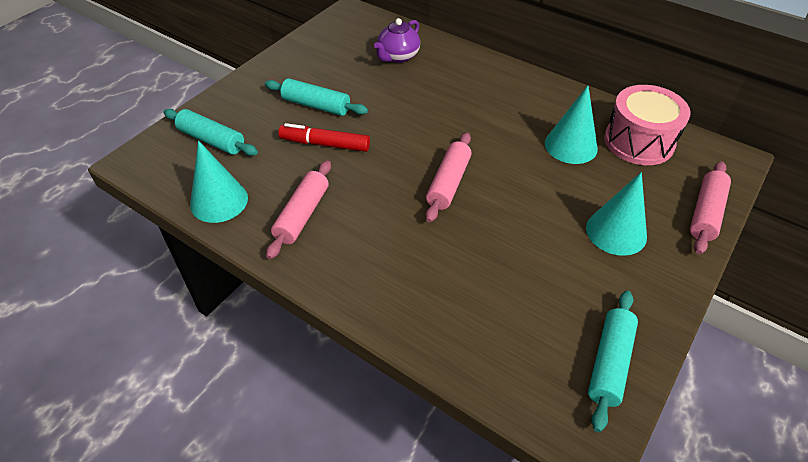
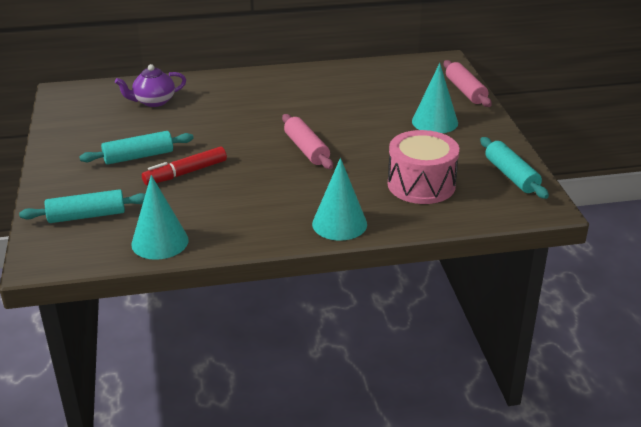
camera: 45 degrees left, 15 degrees down
(302, 215) = (236, 215): pink rolling pin -> none
(398, 56) = (153, 101): purple teapot -> purple teapot turned 75 degrees clockwise
(571, 146) = (350, 95): turquoise cone -> turquoise cone (339, 224)
(639, 141) = (385, 75): pink drum -> pink drum (421, 185)

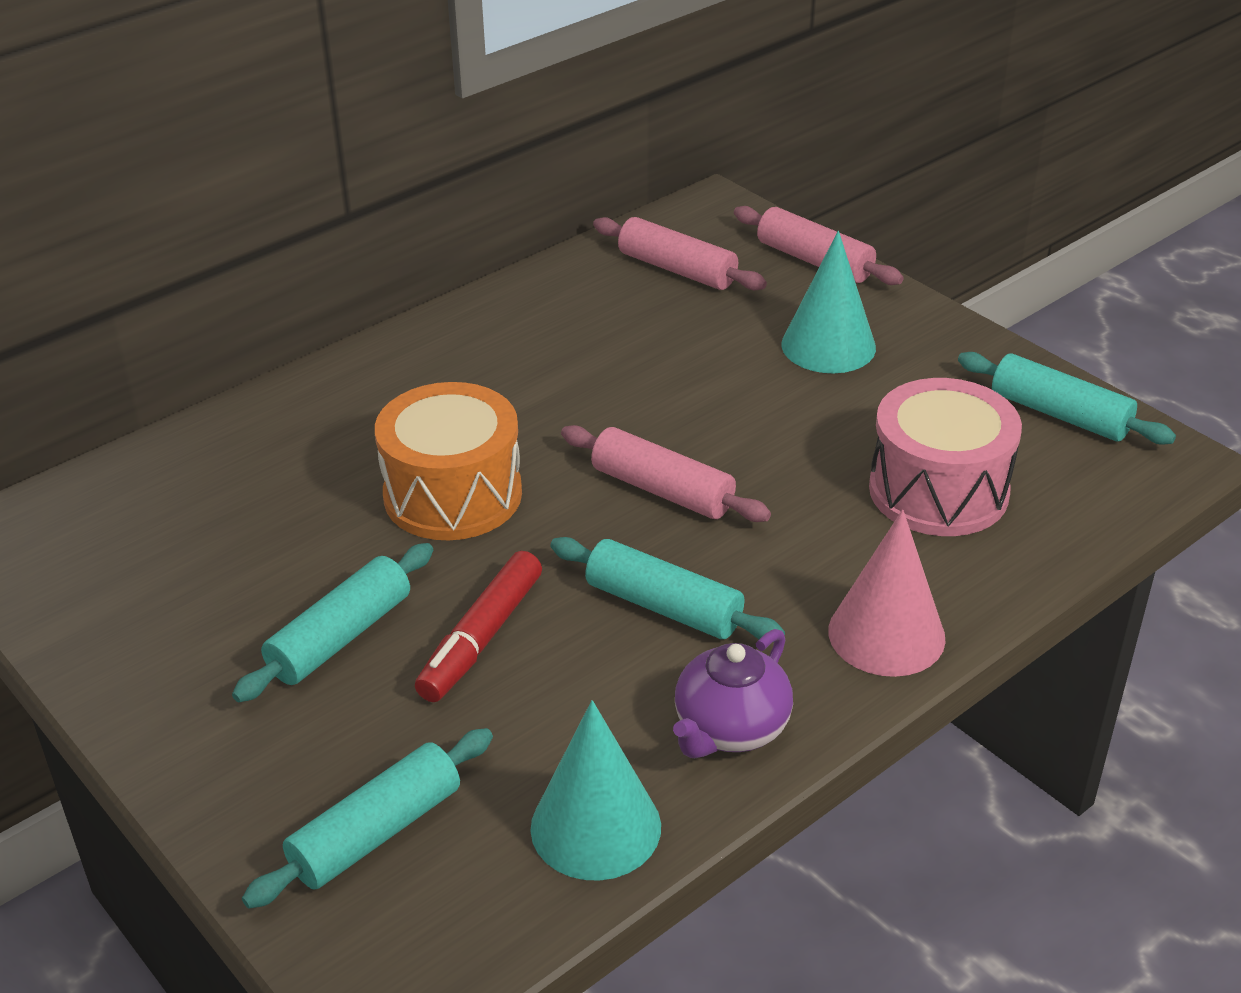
camera: 30 degrees left, 5 degrees up
(153, 101) = (235, 488): purple teapot -> purple teapot (730, 728)
(226, 126) = (453, 494): none -> orange drum
(262, 186) = (663, 606): none -> turquoise rolling pin
(339, 224) = (886, 634): turquoise cone -> pink cone
(401, 78) = (677, 269): none -> pink rolling pin

